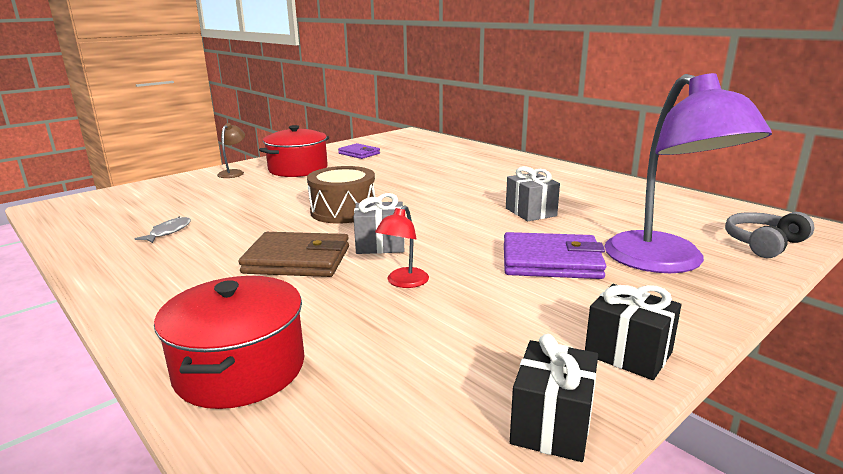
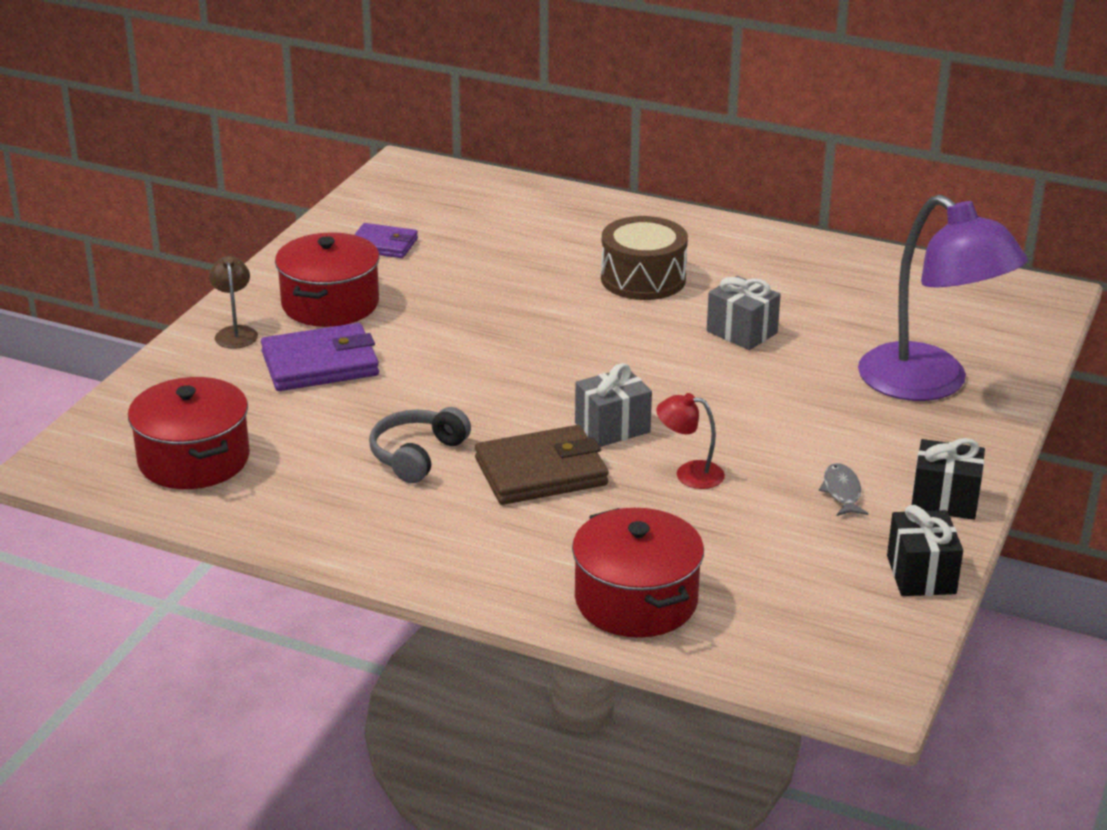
camera: 25 degrees left, 10 degrees up
(115, 216) = (194, 459): none -> red pot
(168, 232) = (317, 468): grey fish -> grey fish (842, 492)
(343, 211) = (505, 380): brown drum -> brown drum (643, 279)
(403, 282) = (689, 473): red lamp -> red lamp turned 105 degrees clockwise
(551, 261) = (817, 409): purple wallet -> purple wallet (320, 364)
(763, 244) = (1013, 333): grey headphones -> grey headphones (417, 455)

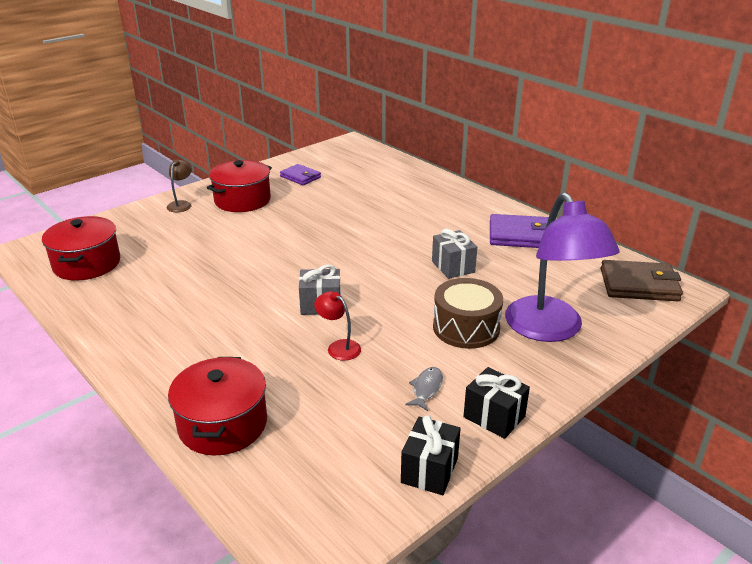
camera: 25 degrees right, 0 degrees up
(320, 364) = (203, 229): purple wallet -> purple wallet (520, 235)
(417, 455) = (197, 292): grey headphones -> none
(541, 472) = (253, 321): brown wallet -> brown wallet (639, 285)
(643, 279) = (422, 223): brown drum -> brown drum (466, 328)

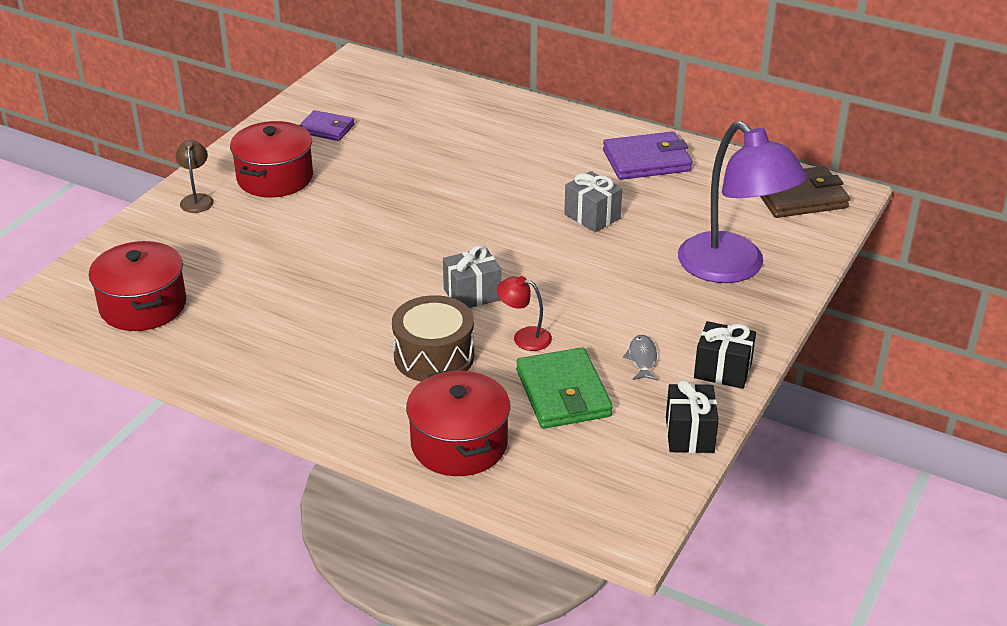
camera: 20 degrees left, 5 degrees up
(339, 402) = (563, 393): none -> green wallet
(466, 328) = (646, 285): brown drum -> brown drum (434, 356)

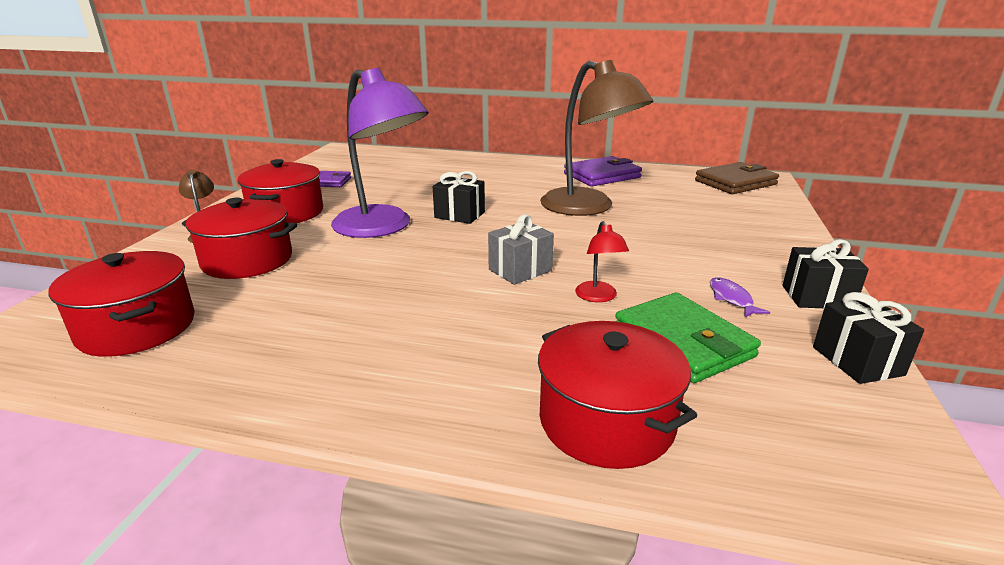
camera: 15 degrees left, 10 degrees down
(231, 242) = (247, 260): none -> red pot
(434, 356) = (513, 328): brown drum -> none
(449, 208) = (459, 215): none -> black gift
(524, 337) = (598, 297): red lamp -> red lamp turned 105 degrees counterclockwise
(592, 216) = (588, 208): grey gift -> brown lamp
(642, 359) = (731, 299): grey fish -> purple fish
(732, 268) = (736, 225): purple lamp -> purple lamp (382, 228)

